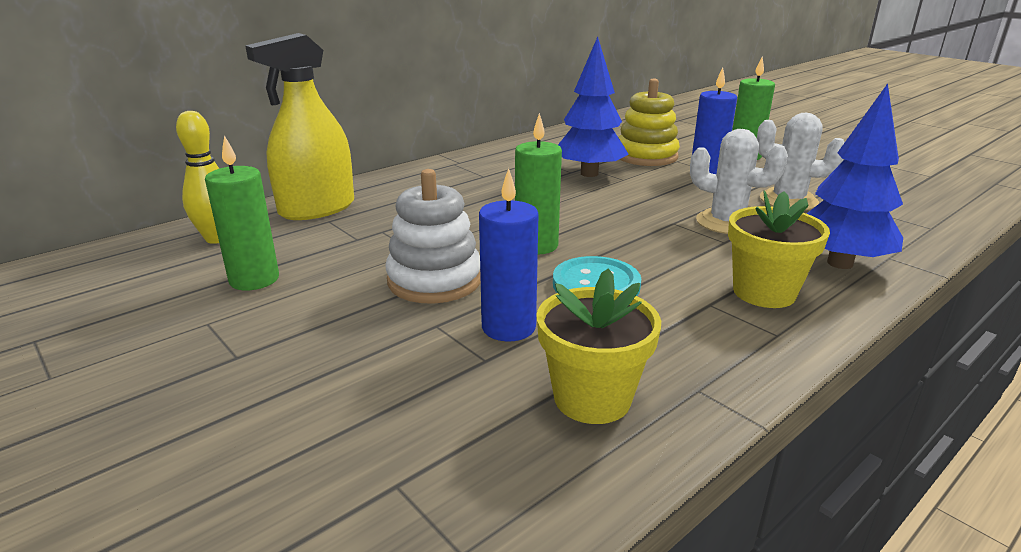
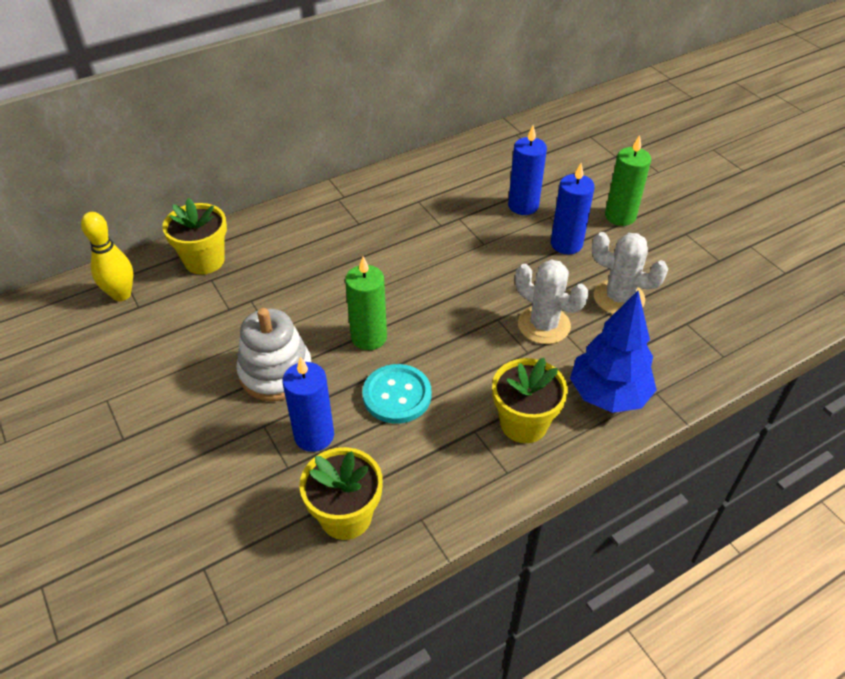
camera: 10 degrees right, 20 degrees up
(254, 279) = (143, 353): green candle -> none
(317, 209) = (204, 260): yellow spray bottle -> yellow flower pot
(589, 174) = (456, 231): blue tree -> none
(646, 156) = (523, 206): yellow stacking toy -> blue candle

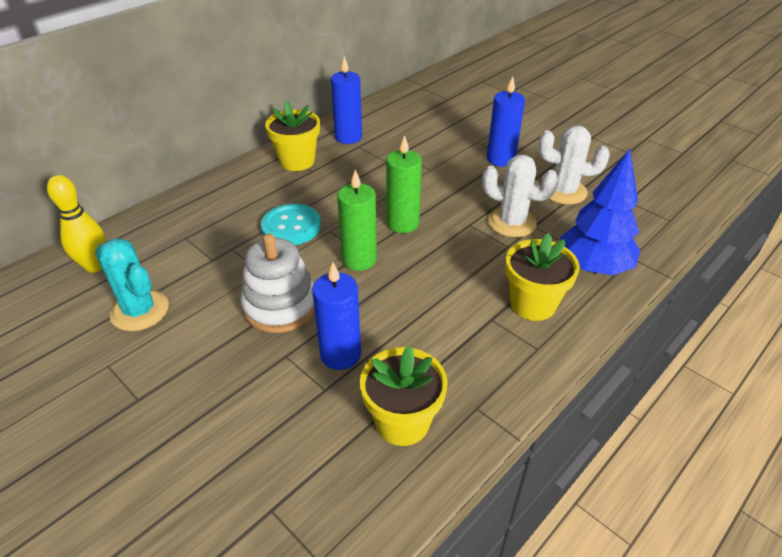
camera: 15 degrees left, 5 degrees down
(148, 350) = (140, 311): none -> turquoise cactus
(204, 260) = (173, 223): yellow flower pot -> yellow flower pot (297, 161)
(397, 395) = (406, 303): turquoise button -> turquoise button (291, 226)
(523, 206) = (451, 137): blue candle -> blue candle (348, 137)
(620, 216) = (534, 133): green candle -> green candle (403, 223)

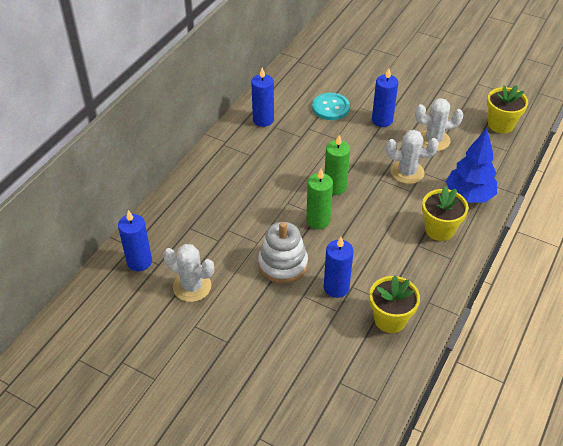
camera: 15 degrees left, 5 degrees up
(95, 266) = (139, 262): yellow bowling pin -> blue candle
(140, 311) = (192, 286): turquoise cactus -> white cactus
(291, 226) = (259, 204): turquoise button -> turquoise button (330, 108)
(297, 161) = (235, 149): yellow flower pot -> yellow flower pot (500, 124)

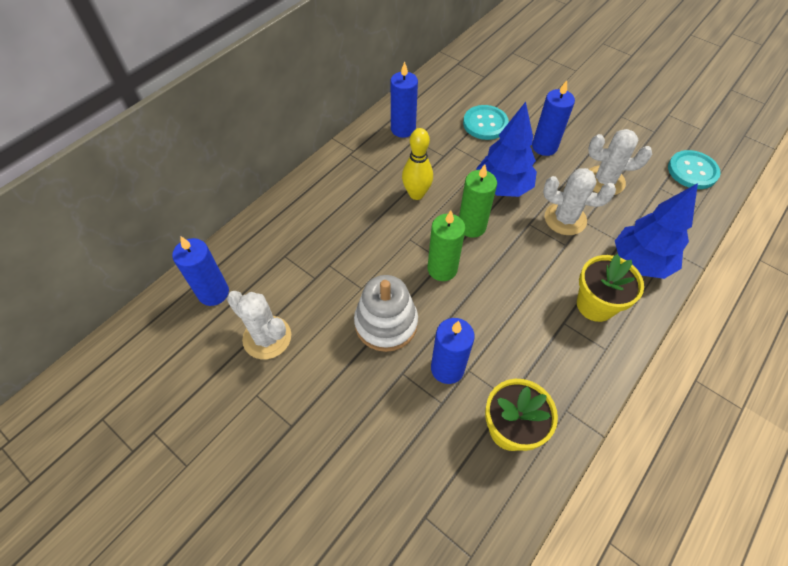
camera: 10 degrees right, 10 degrees up
(285, 168) = (416, 194): none -> yellow bowling pin
(354, 155) = (502, 187): none -> blue tree
(500, 124) = (692, 171): yellow flower pot -> turquoise button

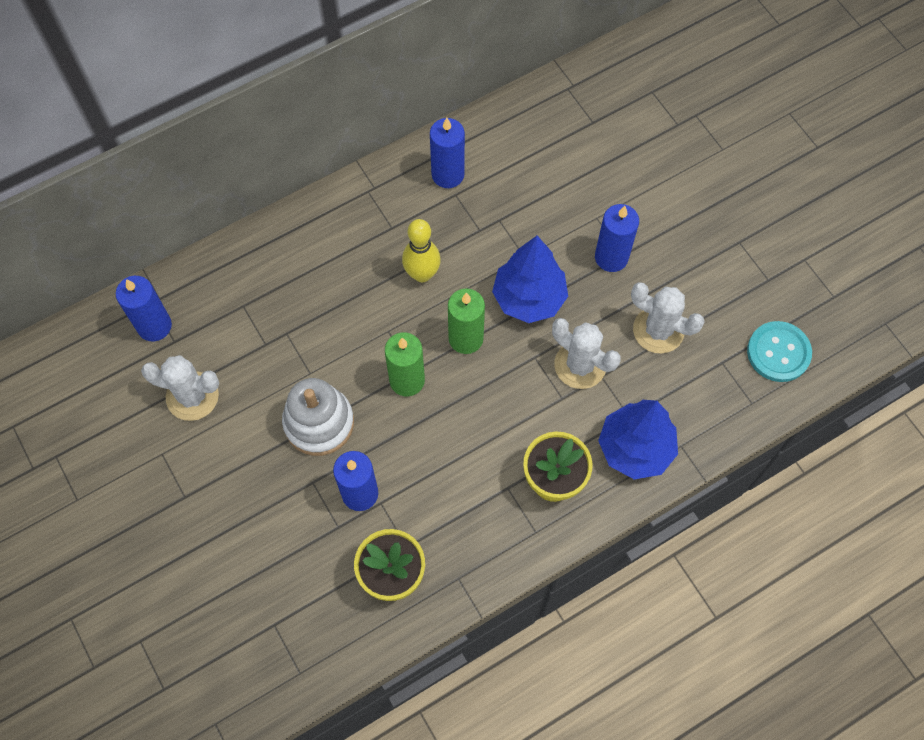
camera: 20 degrees right, 10 degrees up
(267, 337) = (192, 396): white cactus -> white cactus turned 45 degrees counterclockwise
(485, 124) = (554, 199): turquoise button -> none

